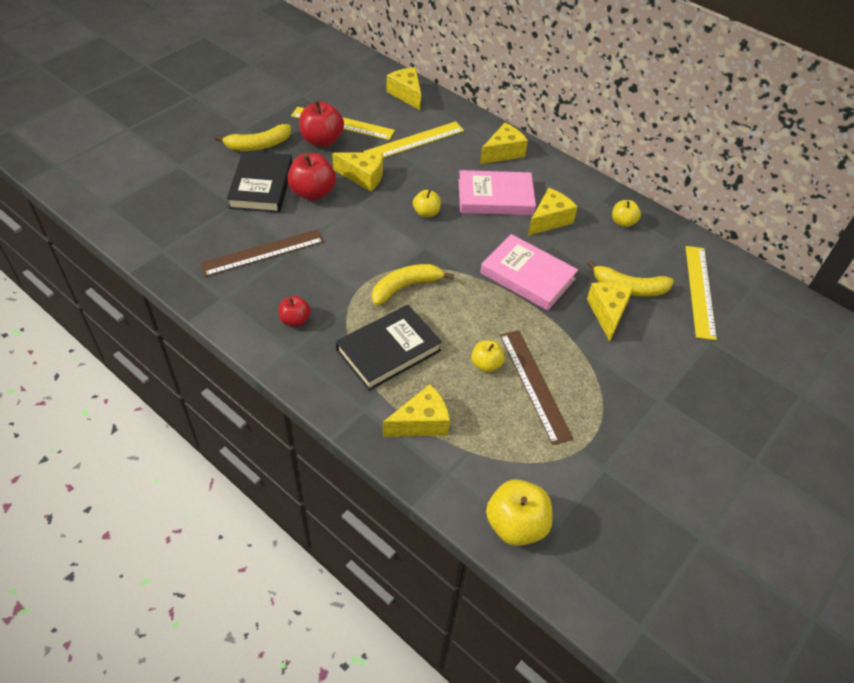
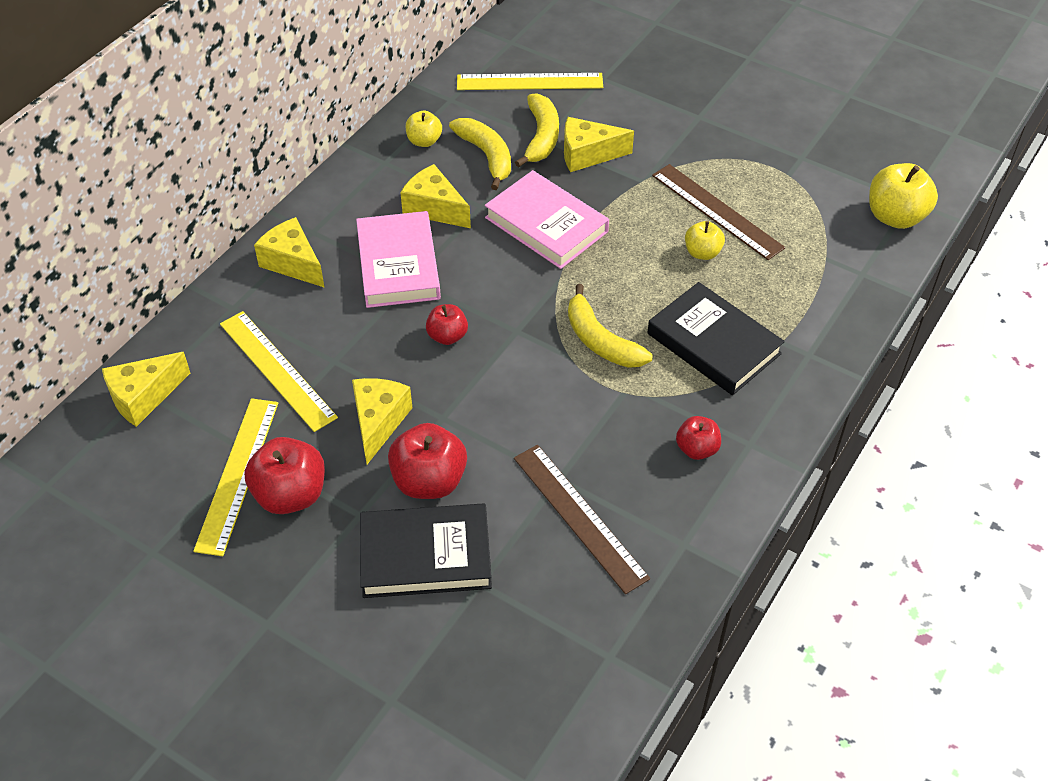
camera: 95 degrees left, 0 degrees up
(258, 145) = (315, 587): yellow banana -> yellow banana (486, 156)
(421, 422) = (806, 300): yellow cheese -> none
(426, 213) = (447, 336): yellow apple -> red apple
(527, 276) = (546, 224): pink book -> pink book turned 75 degrees counterclockwise
(534, 385) = (717, 211): brown ruler -> brown ruler turned 75 degrees clockwise

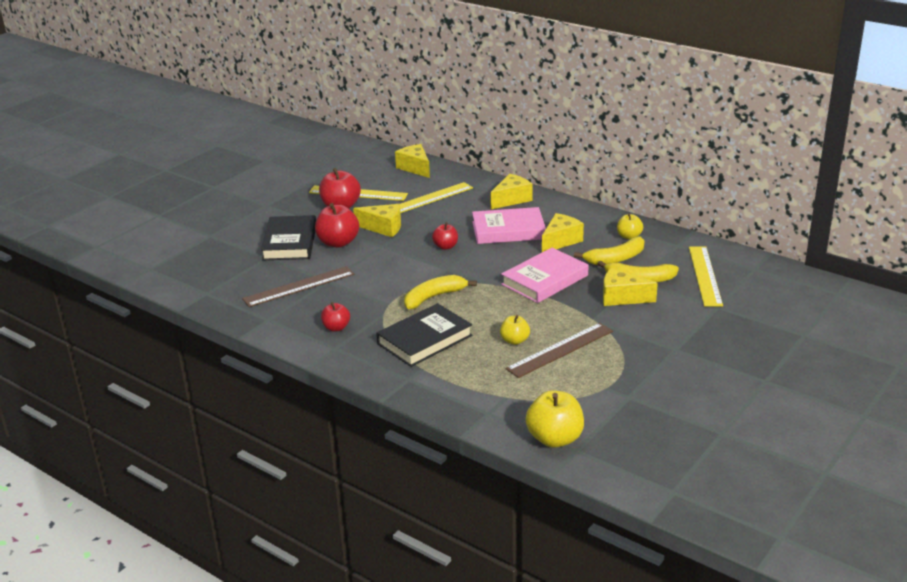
camera: 95 degrees right, 20 degrees down
(587, 154) = (621, 297): yellow cheese -> yellow cheese turned 75 degrees counterclockwise

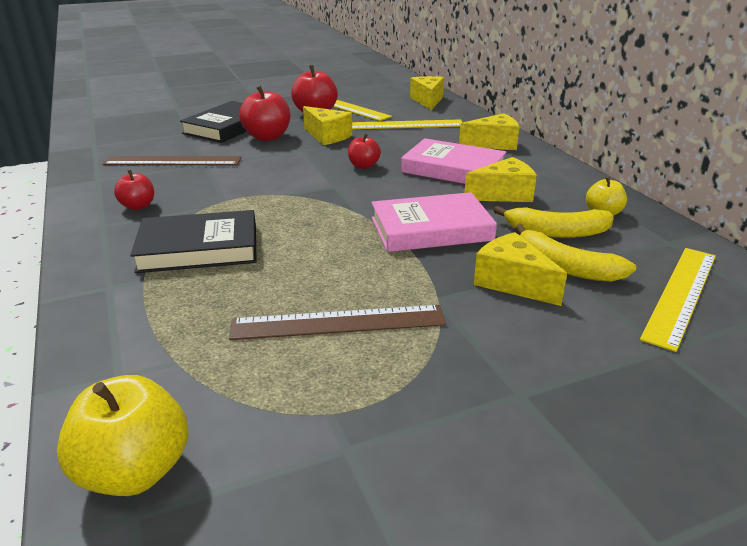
camera: 30 degrees right, 0 degrees up
(434, 297) = (279, 208): yellow banana -> none
(514, 341) = (296, 287): yellow apple -> none

